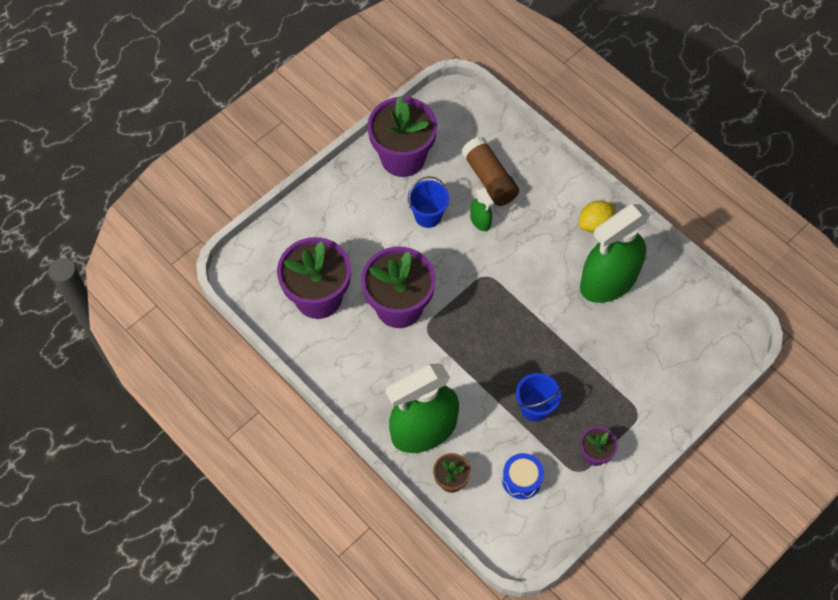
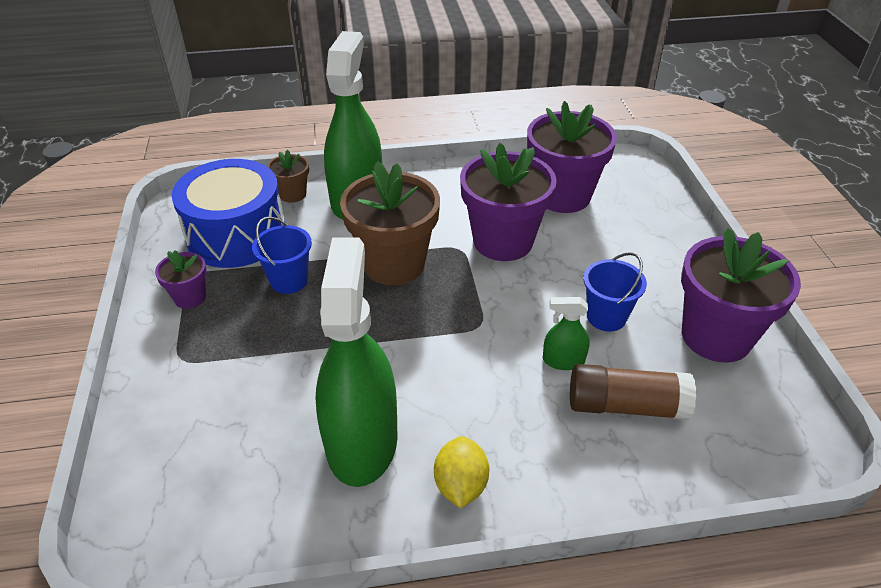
camera: 125 degrees right, 20 degrees down
(471, 357) = (394, 264): none -> brown flower pot
(521, 480) = (236, 235): blue drum -> blue drum, size x2.10

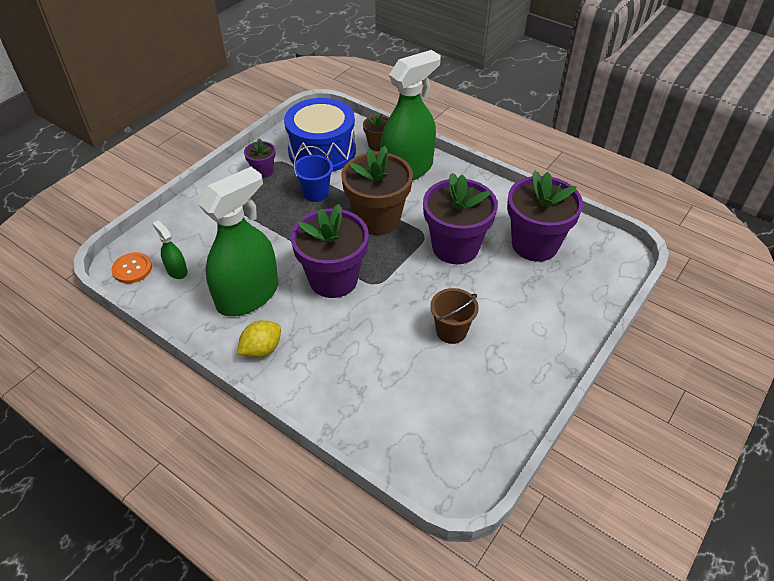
camera: 45 degrees right, 5 degrees up
(155, 532) = (132, 269): none -> orange button
(563, 361) = (392, 334): green spray bottle -> green spray bottle (177, 271)
(606, 317) = (451, 331): blue bucket -> brown bucket
(626, 406) = (390, 382): brown glue stick -> none
(716, 336) = (501, 392): purple flower pot -> purple flower pot (333, 279)

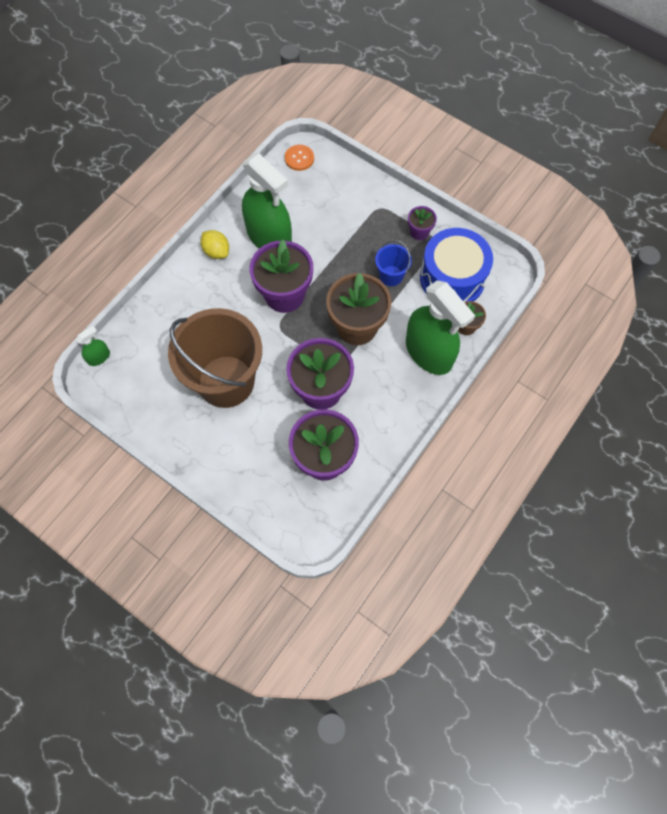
camera: 90 degrees right, 20 degrees up
(177, 271) = (296, 187): green spray bottle -> green spray bottle (99, 357)
(451, 331) = (226, 381): brown bucket -> brown bucket, size x2.29

